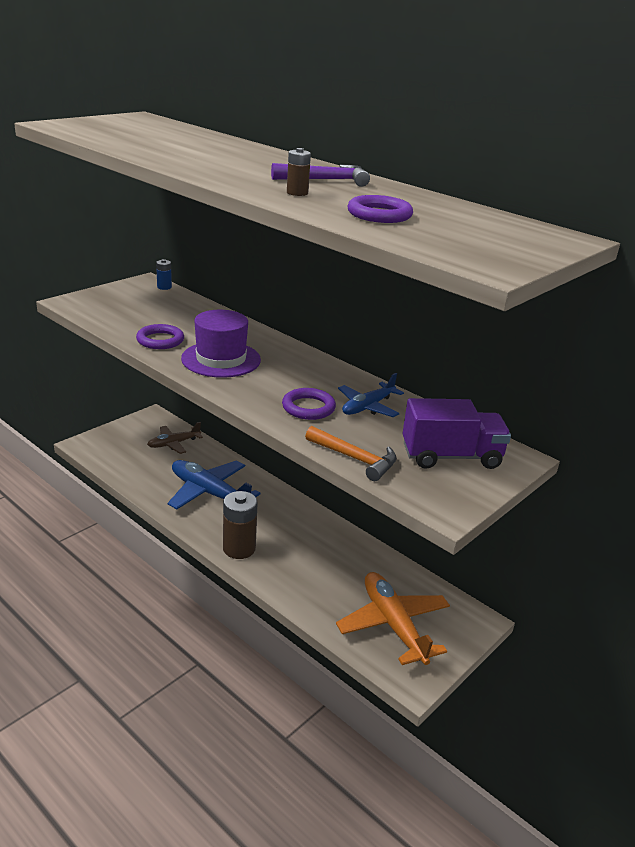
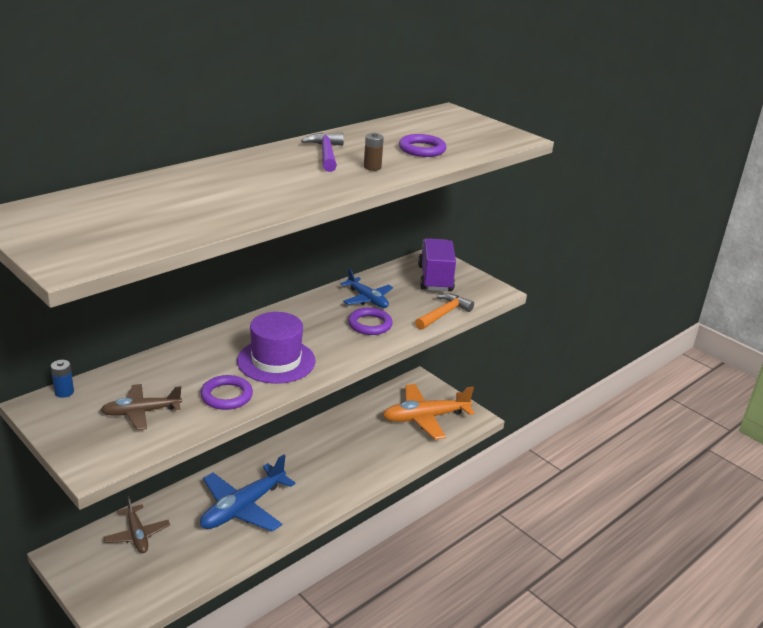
camera: 85 degrees left, 0 degrees up
(136, 311) = (141, 412): none -> brown plane
(239, 548) = (333, 491): brown battery -> none

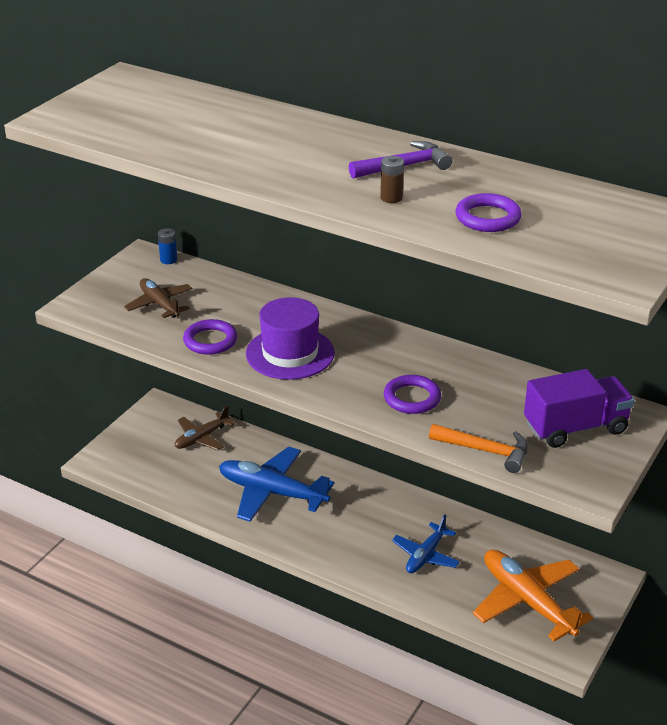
camera: 75 degrees right, 5 degrees up
(367, 299) = (471, 384): blue plane -> blue plane (425, 556)

